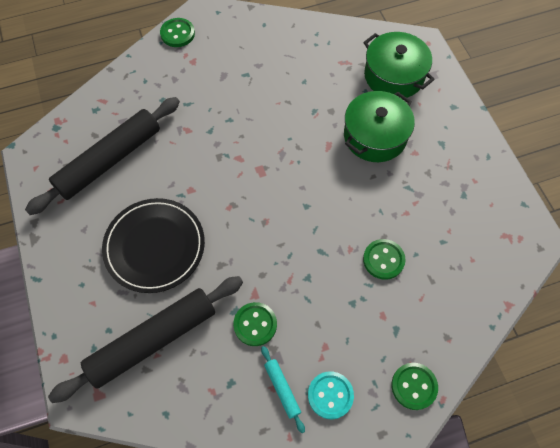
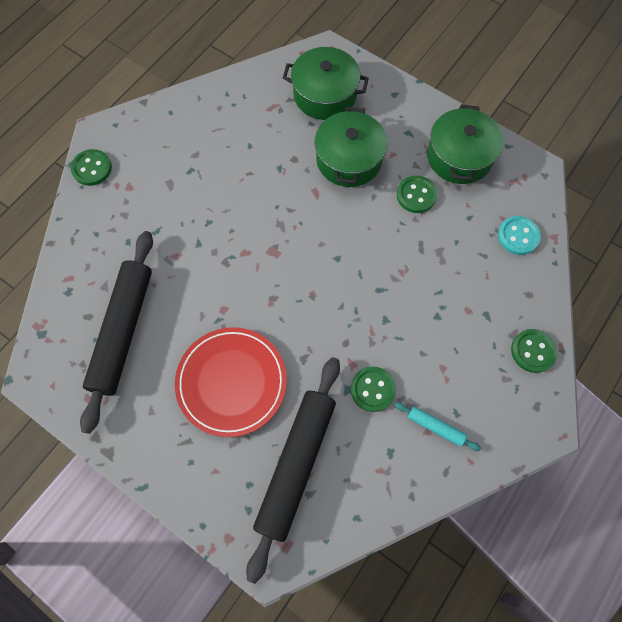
camera: 35 degrees left, 5 degrees up
(154, 246) = (231, 382): black plate -> red plate
(330, 395) = (476, 404): turquoise button -> turquoise button (518, 236)
(383, 260) = (435, 263): green button -> green button (416, 195)
(472, 187) = (459, 156): none -> green pot

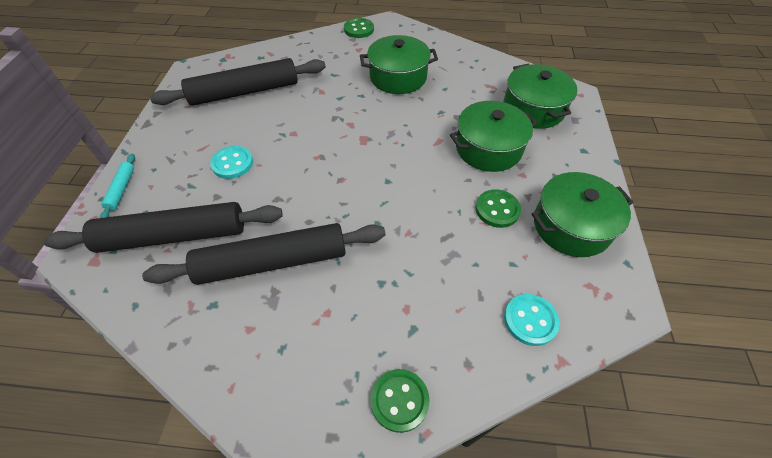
camera: 60 degrees right, 15 degrees down
(203, 175) = (398, 77): none -> green pot
(231, 382) = (232, 163): red plate -> turquoise button
(372, 389) = (272, 262): green button -> black rolling pin
(435, 427) = (257, 334): turquoise rolling pin -> turquoise rolling pin (121, 189)

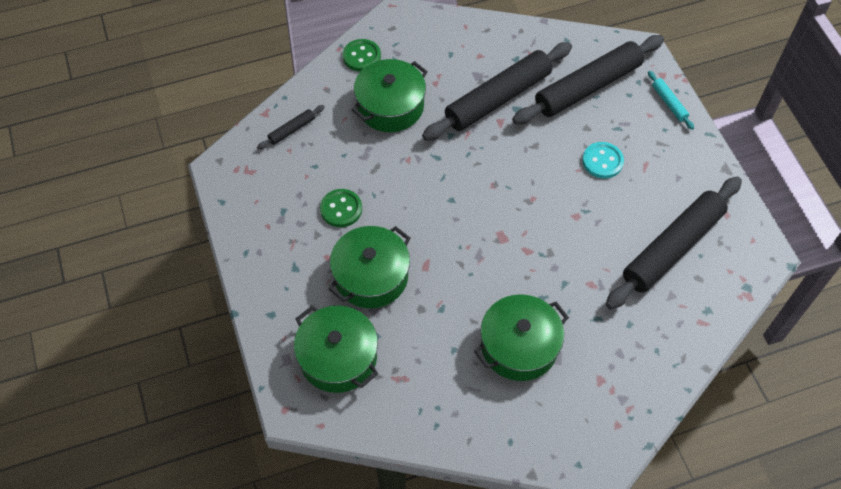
camera: 155 degrees right, 5 degrees up
(359, 29) = (629, 425): green button -> none
(530, 320) = (292, 130): turquoise button -> black rolling pin
(571, 226) = (272, 218): green pot -> green pot (390, 106)

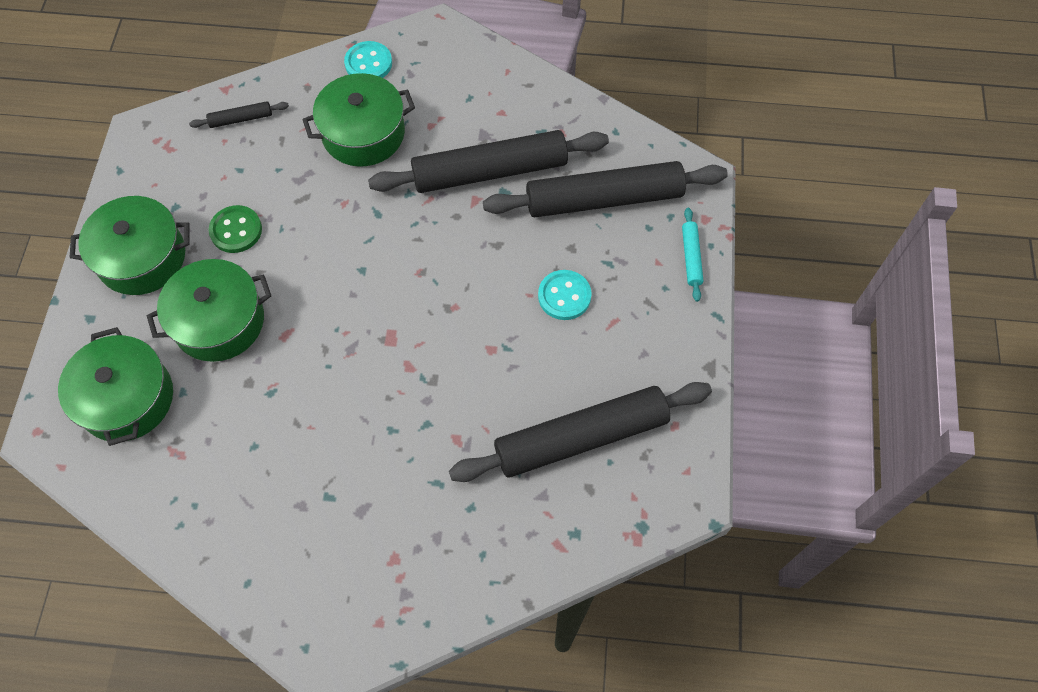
camera: 25 degrees right, 5 degrees up
(361, 56) = (368, 63): green button -> turquoise button
(519, 346) = (327, 475): green pot -> green pot (142, 257)

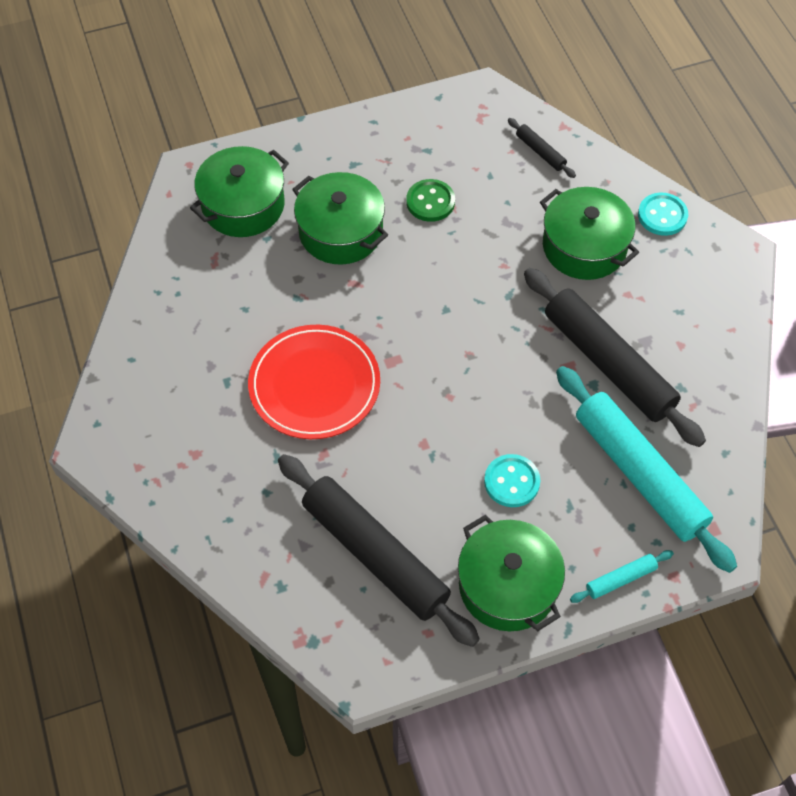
camera: 65 degrees right, 5 degrees down
(142, 257) = (368, 152): green pot -> green pot (508, 585)
(378, 417) = (314, 385): none -> red plate
(604, 199) = (639, 473): black rolling pin -> turquoise rolling pin

